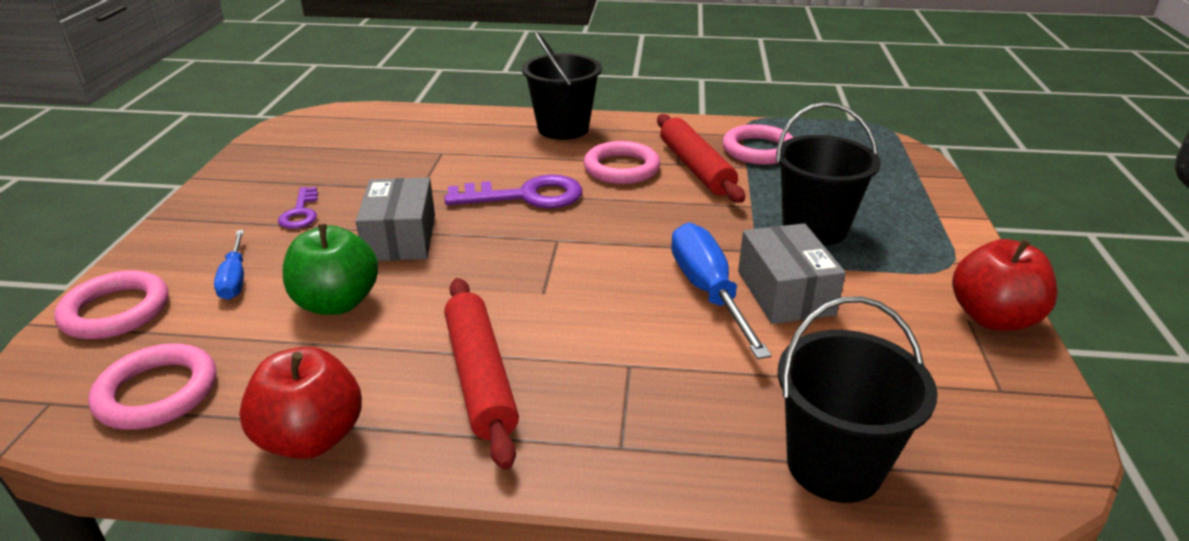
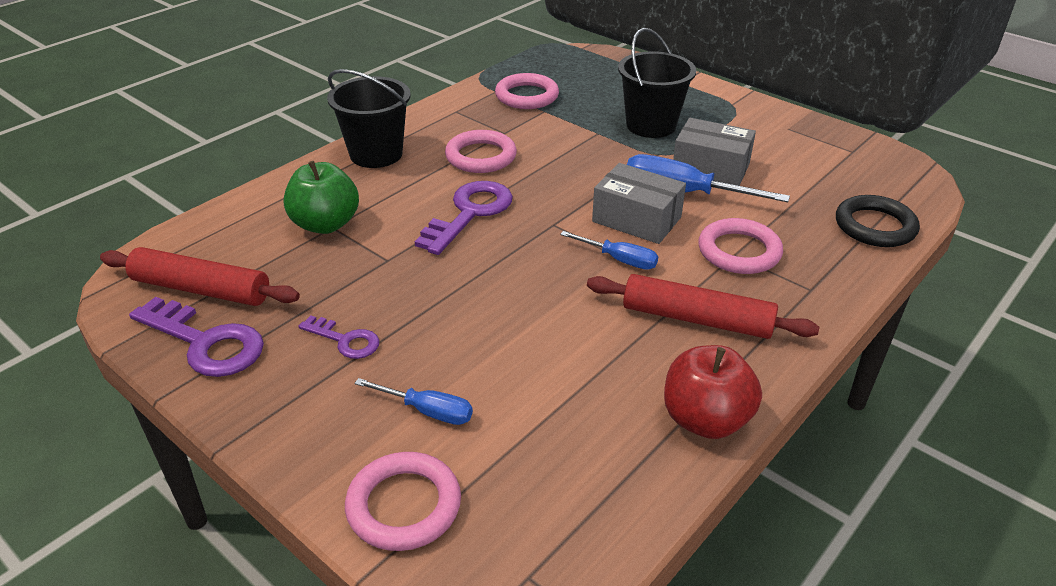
camera: 55 degrees left, 5 degrees up
(157, 392) = (574, 497): pink ring -> pink ring (739, 251)
(260, 167) = (206, 343): none -> purple key
(337, 303) = (532, 360): green apple -> green apple (325, 224)
(400, 238) = (463, 296): grey box -> grey box (636, 219)
(537, 294) = (619, 260): none -> blue screwdriver
(695, 168) = (520, 129): red rolling pin -> red rolling pin (201, 289)
(834, 465) = (875, 226): black bucket -> black ring
(993, 318) = (793, 121): red apple -> none

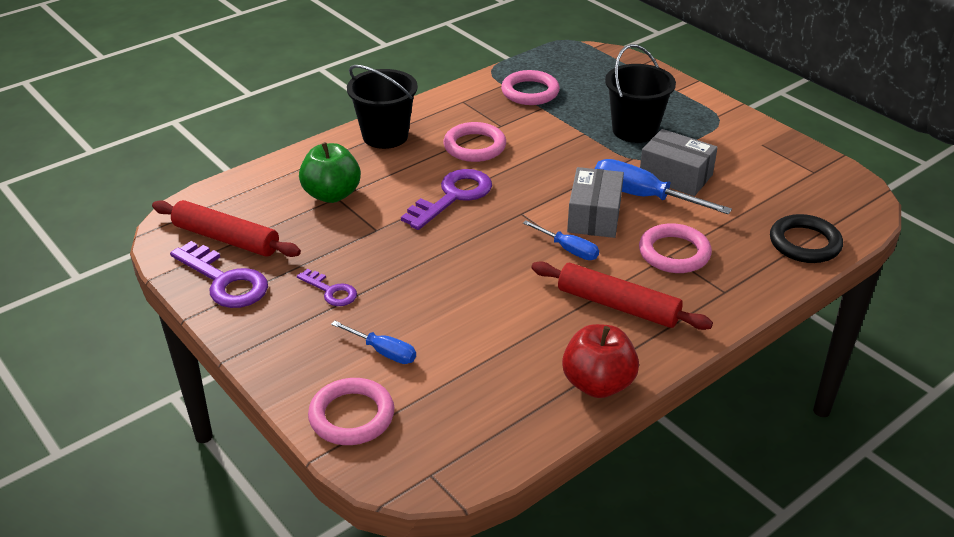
camera: 10 degrees right, 0 degrees up
(636, 219) = (594, 216): grey box -> grey box turned 60 degrees clockwise

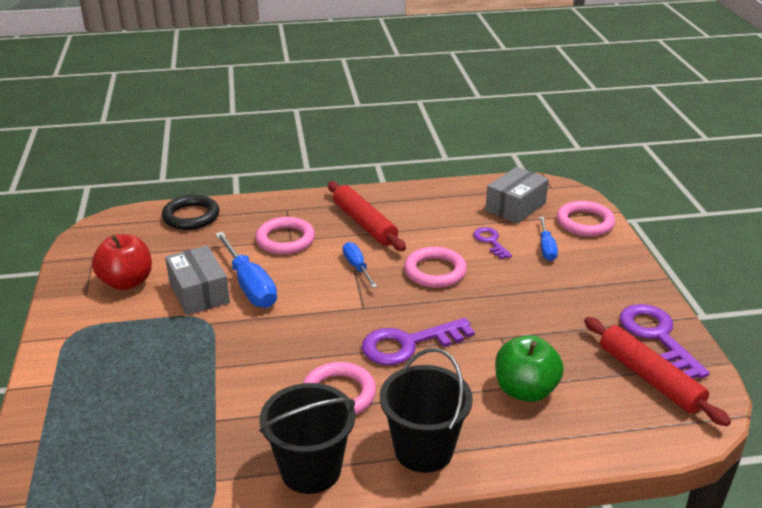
camera: 150 degrees left, 5 degrees down
(331, 291) = (566, 298): purple key -> purple key (490, 241)
(383, 352) = (546, 248): blue screwdriver -> blue screwdriver turned 150 degrees counterclockwise
(530, 92) = (200, 451): pink ring -> pink ring (435, 271)
(594, 216) = (308, 284): grey box -> grey box (515, 207)
(598, 384) = (422, 193): red apple -> red apple (127, 282)
(634, 130) = (165, 351): black bucket -> black bucket (311, 470)

